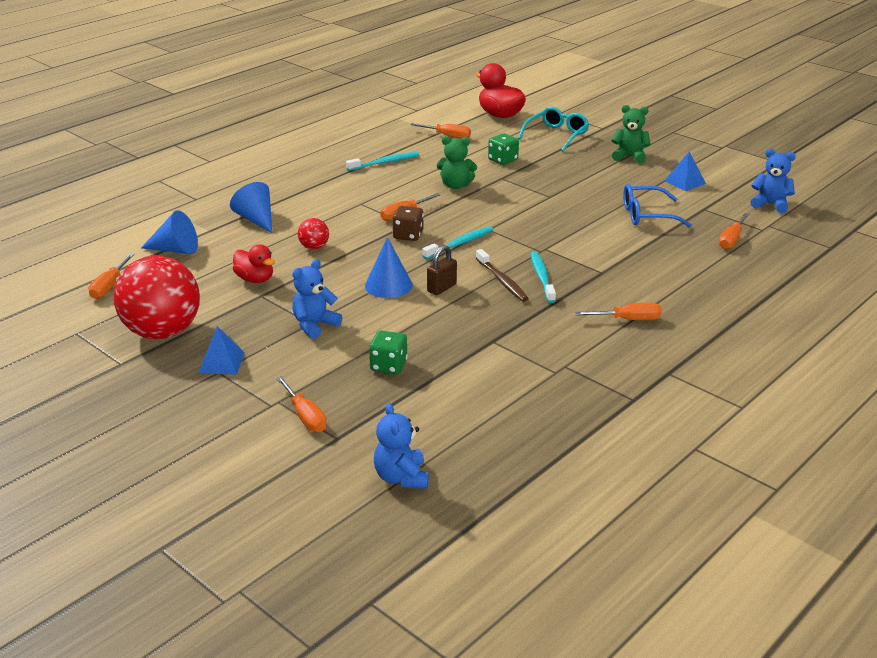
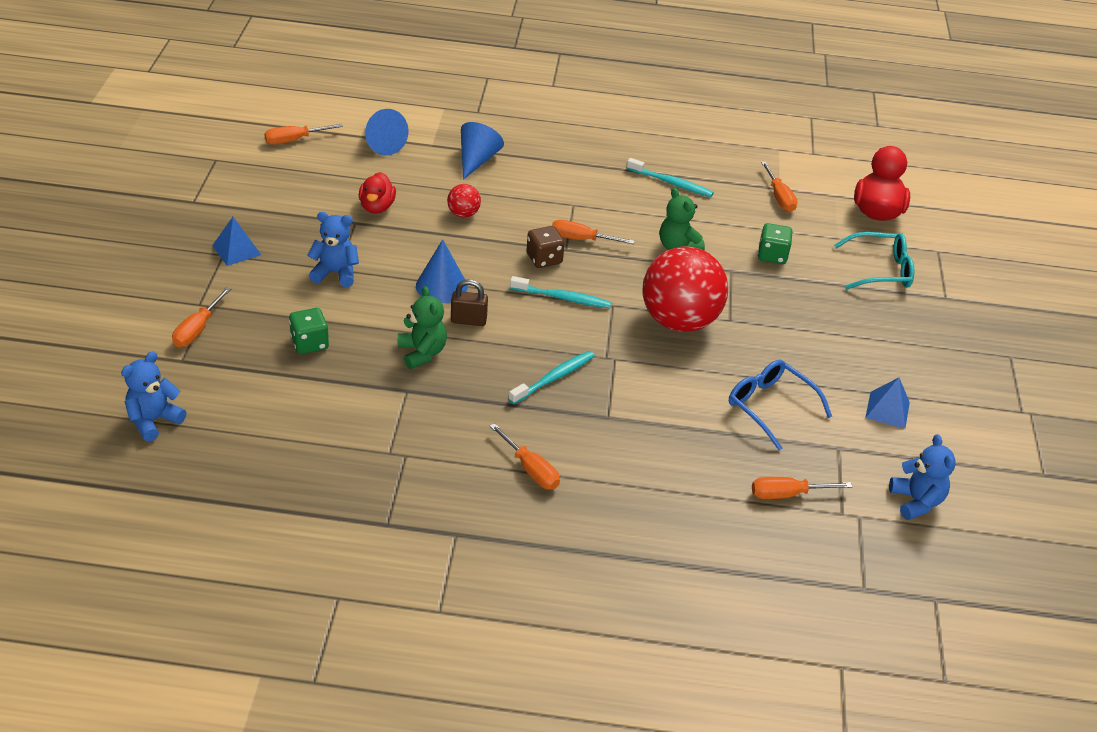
camera: 50 degrees right, 10 degrees up
(162, 332) = (253, 199): red ball -> red ball (679, 321)
(502, 281) = (520, 354): brown toothbrush -> none
(629, 156) = (898, 344): green teddy bear -> green teddy bear (422, 353)

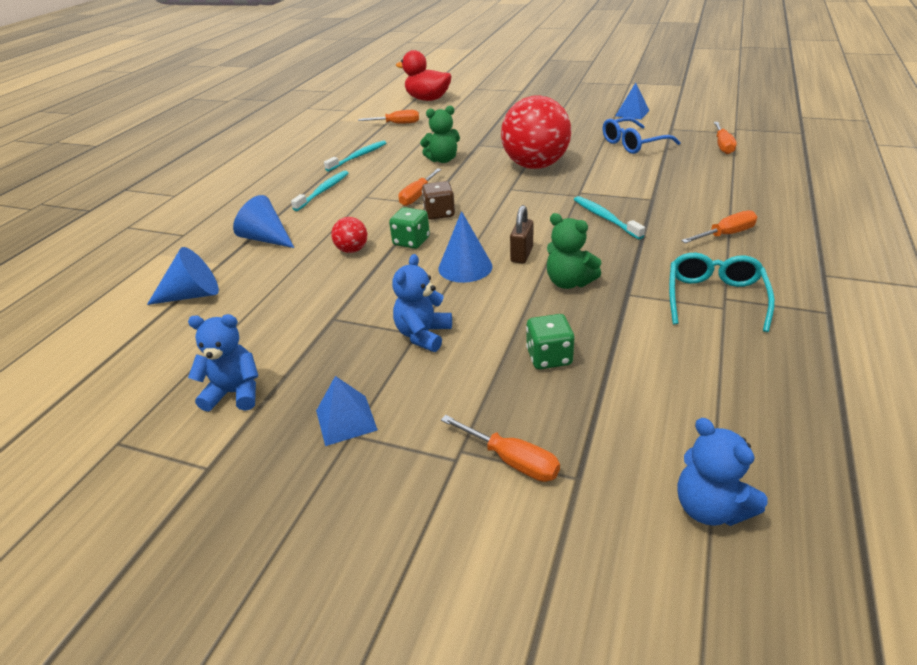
camera: 70 degrees left, 5 degrees down
(294, 140) = (131, 363): orange screwdriver -> none
(377, 207) = (312, 302): red duck -> none
(422, 353) = (569, 282): green teddy bear -> green teddy bear turned 135 degrees counterclockwise
(562, 298) = (497, 208): turquoise toothbrush -> turquoise toothbrush (323, 191)
(772, 255) = (464, 131): green dice -> green dice (411, 241)
(880, 270) = (490, 103): turquoise glasses -> turquoise glasses (715, 298)
(916, 501) = (716, 113): blue teddy bear -> blue teddy bear (235, 393)

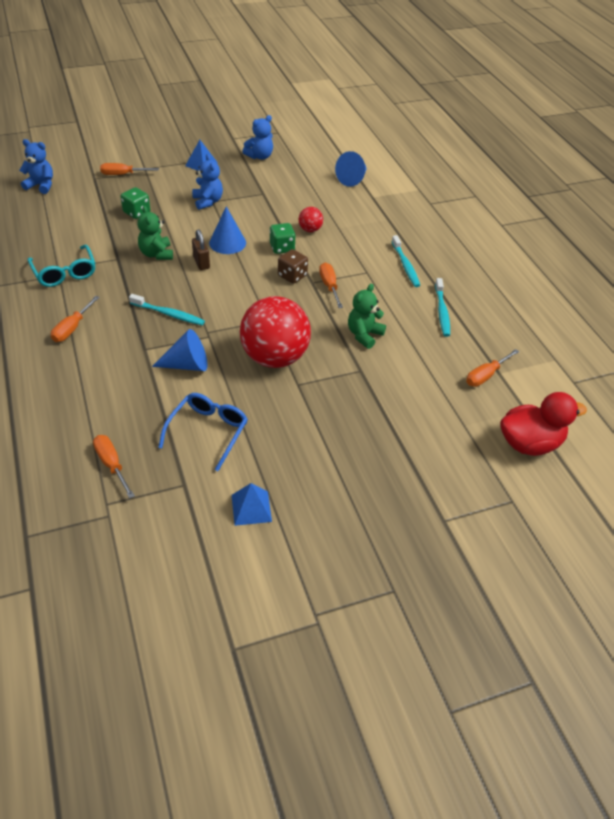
camera: 135 degrees right, 10 degrees up
(266, 239) = (374, 218): blue cone -> blue cone (187, 365)
(569, 282) = (156, 254): green teddy bear -> green teddy bear turned 105 degrees counterclockwise

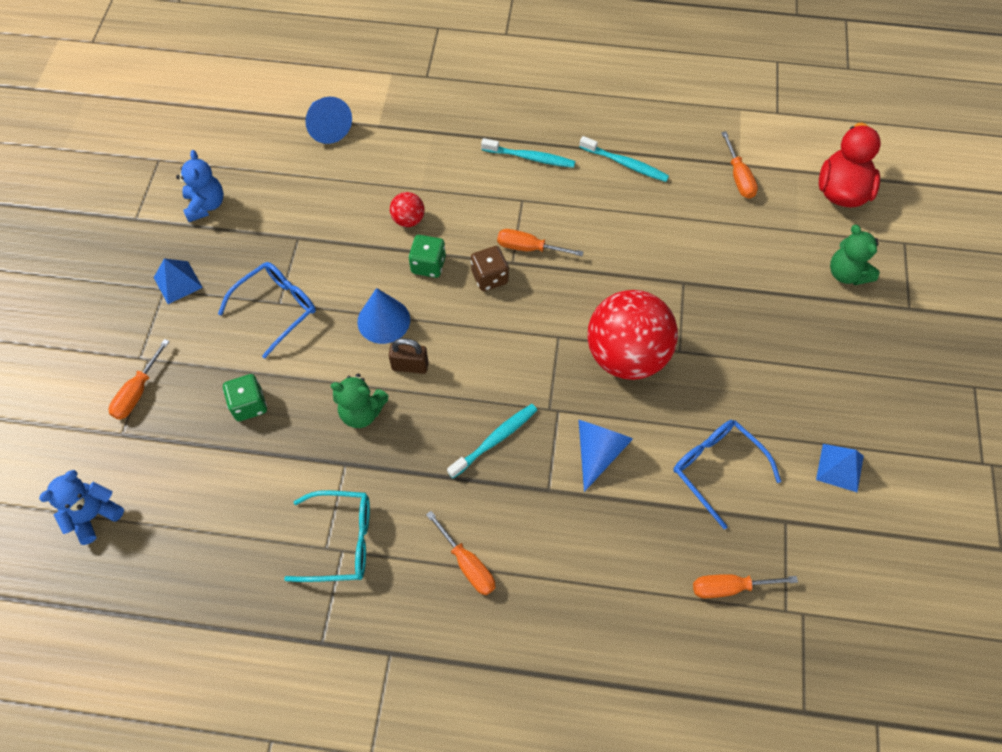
camera: 60 degrees left, 15 degrees up
(208, 201) = (276, 308): blue teddy bear -> blue glasses
(364, 335) = (629, 253): green teddy bear -> green teddy bear (847, 273)

